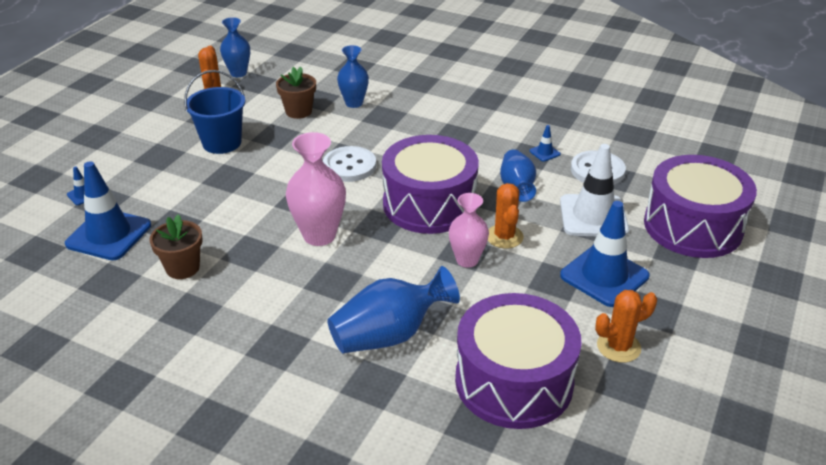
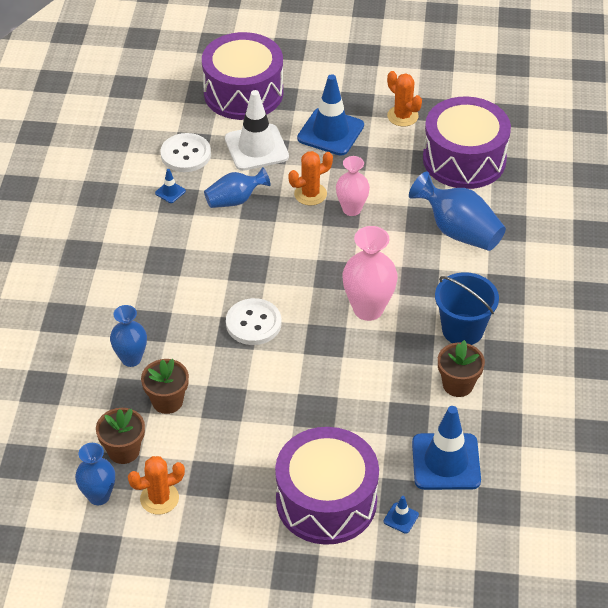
camera: 110 degrees left, 10 degrees up
(222, 143) = (257, 443): blue bucket -> blue bucket (462, 330)
(268, 87) = (123, 450): none -> brown flower pot
(429, 204) = (288, 250): purple drum -> purple drum (326, 501)

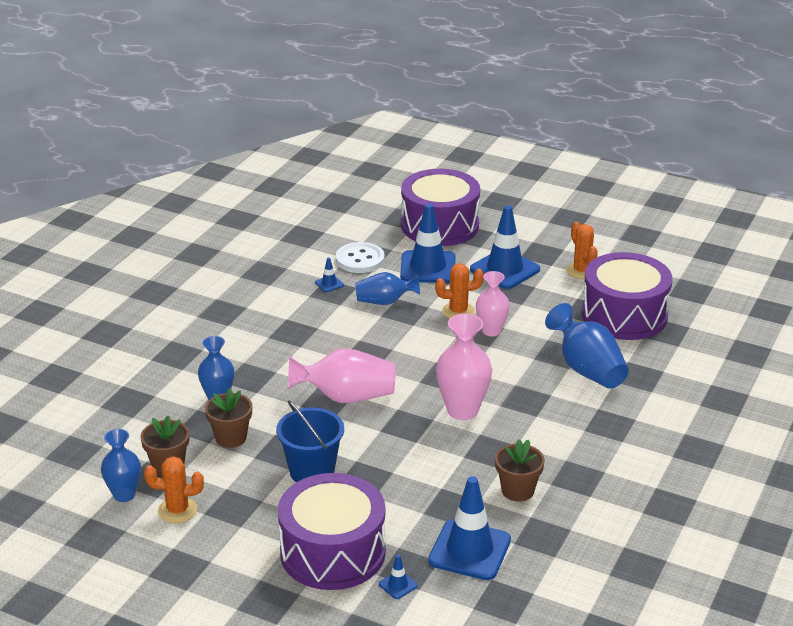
camera: 20 degrees right, 15 degrees down
(253, 323) = (346, 397): white button -> pink vase
(256, 148) = (428, 267): white traffic cone -> blue traffic cone
(462, 330) = (547, 447): blue bucket -> blue bucket (312, 471)

